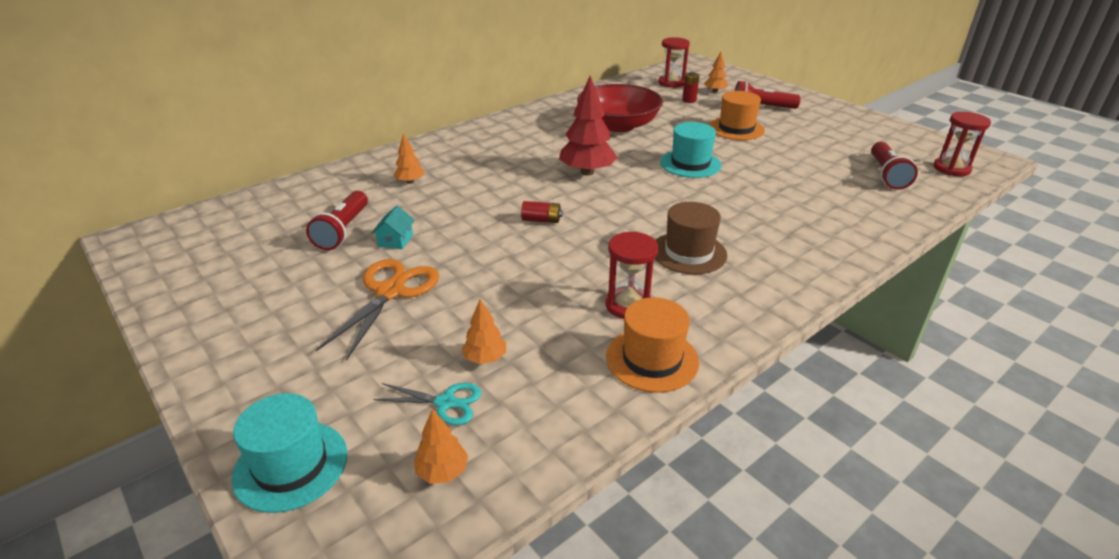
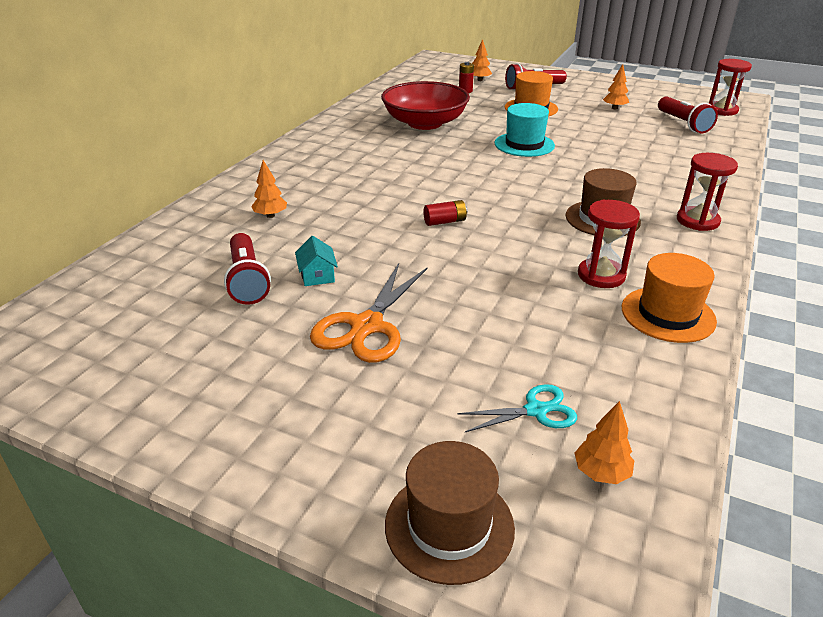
camera: 25 degrees left, 0 degrees up
(291, 465) = (449, 526): turquoise hat -> brown hat
(390, 292) = (367, 326): orange scissors -> orange scissors turned 150 degrees counterclockwise
(485, 358) = (528, 359): orange tree -> orange tree (614, 108)
(587, 172) = (441, 170): red tree -> none
(671, 83) = (433, 78): red hourglass -> red hourglass (697, 221)

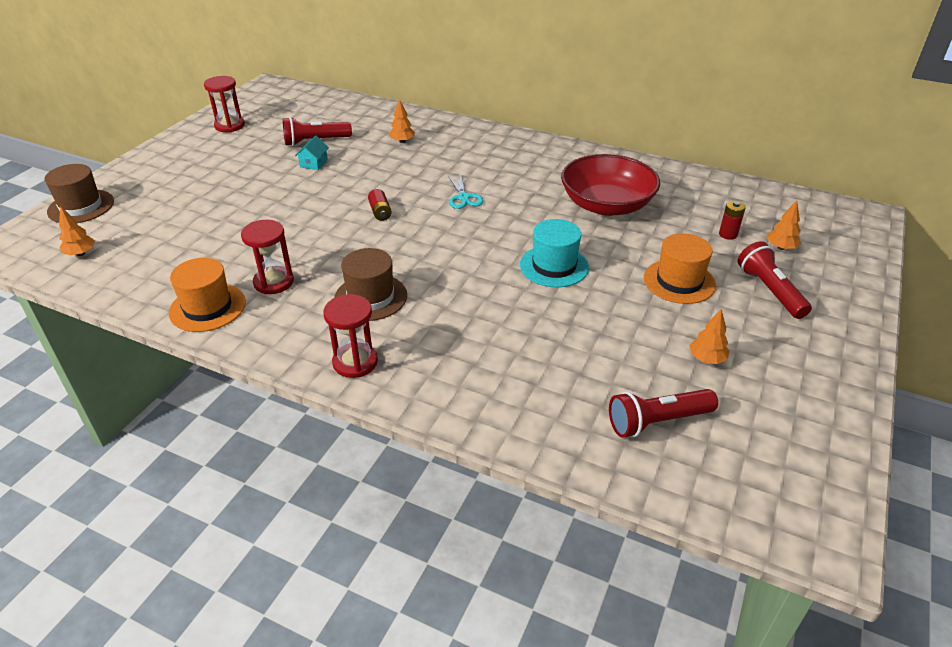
camera: 90 degrees right, 5 degrees up
(317, 275) = (313, 163): turquoise house -> turquoise house turned 60 degrees counterclockwise
(367, 326) = (249, 182): orange scissors -> none
(535, 410) = (140, 237): turquoise scissors -> turquoise scissors (464, 197)
(722, 110) = (739, 490): red hourglass -> red hourglass (229, 126)

